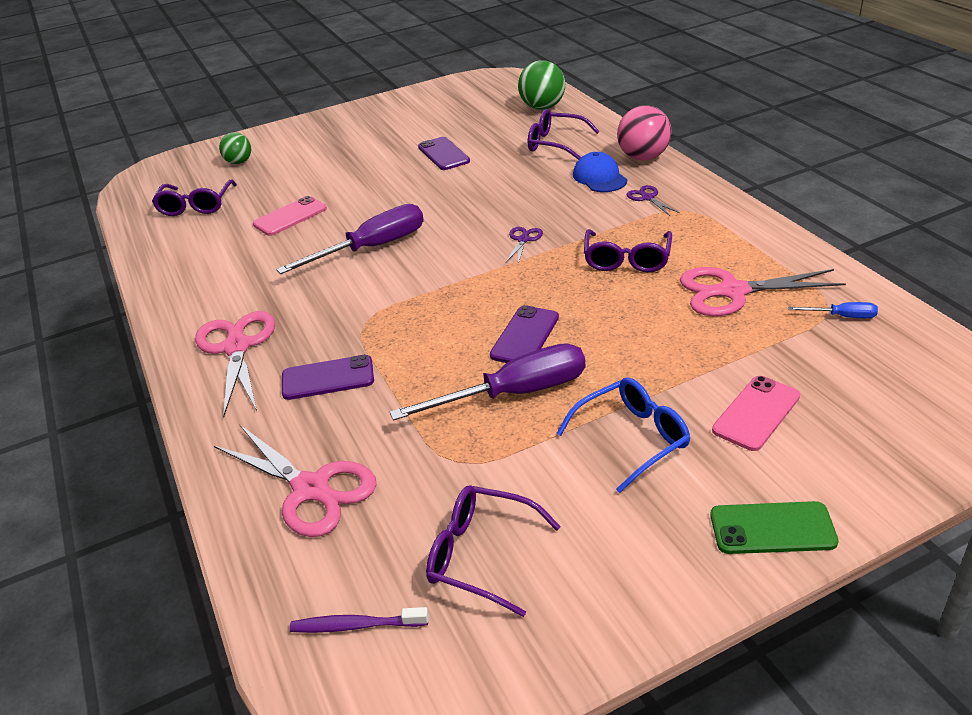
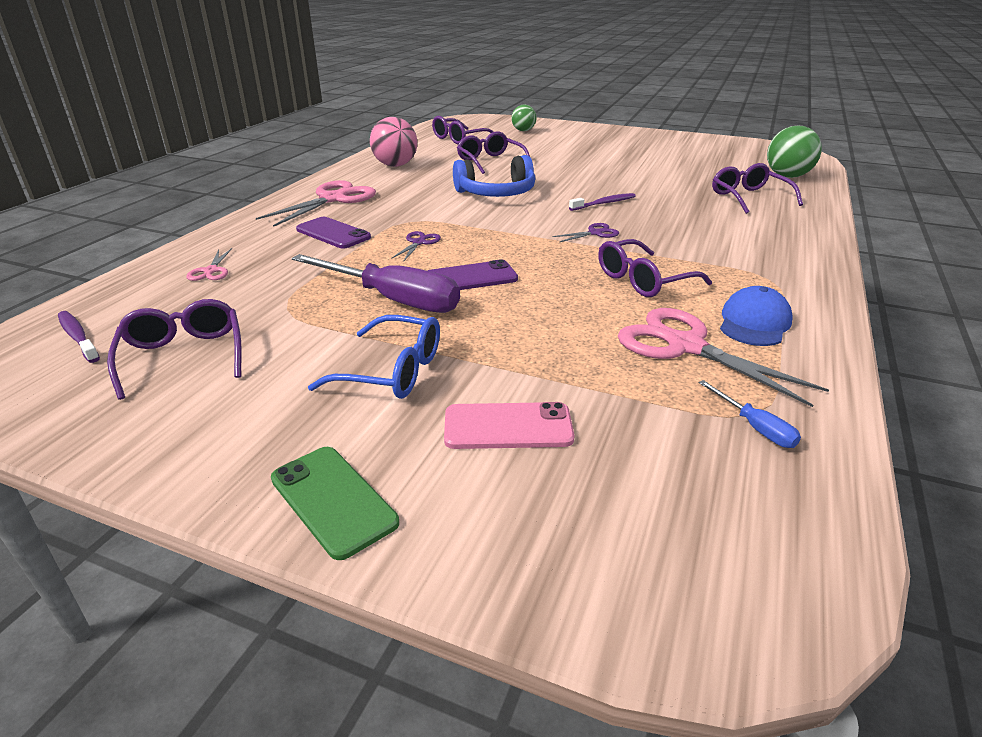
camera: 45 degrees right, 5 degrees down
(290, 216) = (490, 161): pink phone -> purple glasses
(311, 488) = (211, 271): pink scissors -> pink scissors, size x0.48
(372, 248) = (496, 193): purple screwdriver -> blue headphones
(443, 154) = (650, 171): purple phone -> none
(474, 207) = (604, 203): none -> purple toothbrush
(599, 177) = (739, 229): blue cap -> blue cap (754, 323)
(643, 157) = (809, 234): pink ball -> pink ball (395, 165)
(647, 198) = (752, 257): purple scissors -> purple scissors (419, 243)

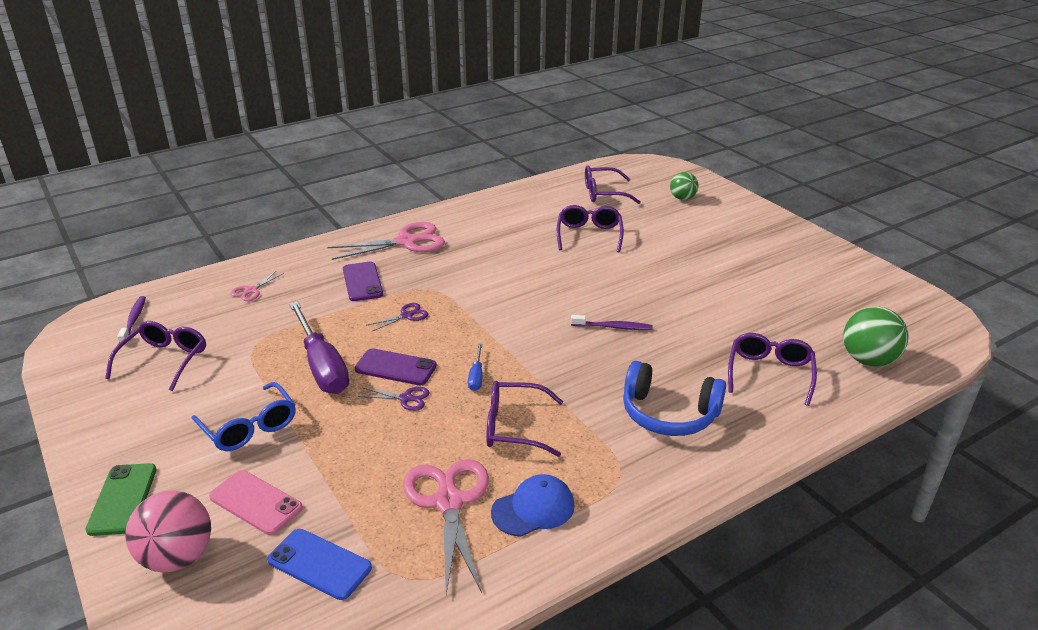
camera: 35 degrees right, 0 degrees up
(395, 165) = (502, 214): pink ball -> pink ball (177, 557)
(496, 193) = (538, 280): blue headphones -> blue headphones (669, 414)
(595, 233) = (552, 360): purple scissors -> purple scissors (406, 398)
(662, 443) = (319, 564): none -> blue phone
(755, 427) = (390, 588): blue screwdriver -> blue screwdriver (476, 376)

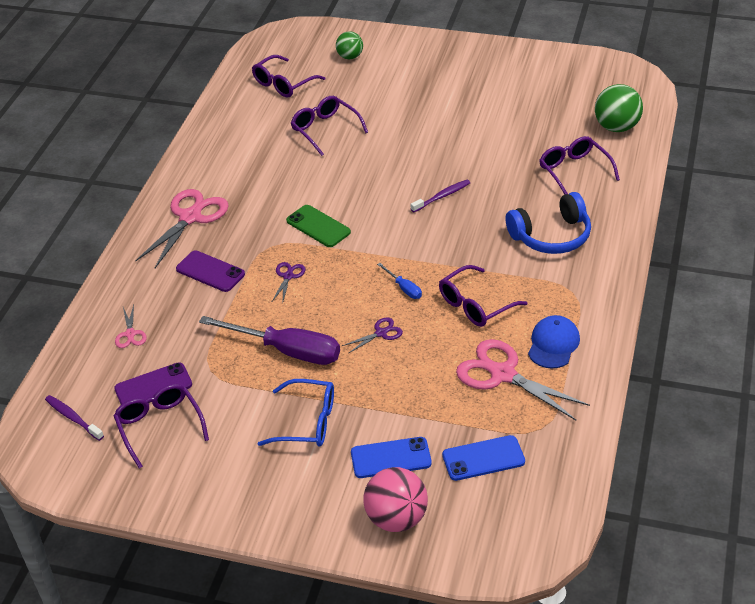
camera: 40 degrees left, 10 degrees up
(122, 499) = (302, 520): green phone -> green phone (318, 226)
(256, 502) = (391, 458): pink phone -> blue phone
(395, 367) = (341, 318): purple phone -> purple phone (153, 386)

